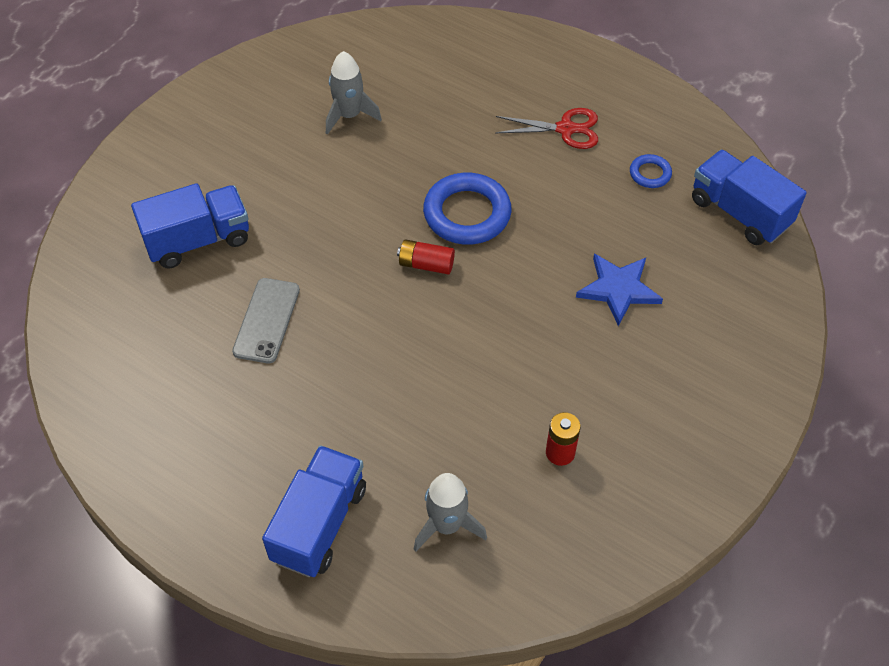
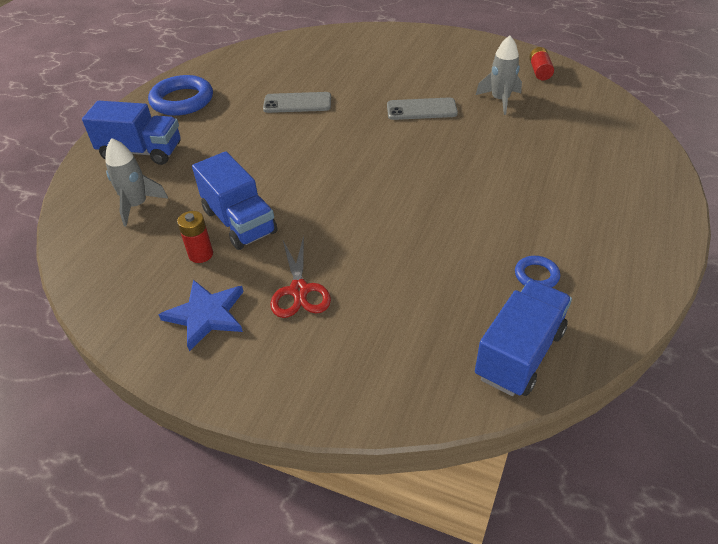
camera: 80 degrees right, 10 degrees down
(198, 240) = (355, 67): blue truck -> blue truck (239, 222)
(339, 192) = (421, 109): none -> grey phone
(426, 264) = (368, 159): red battery -> red battery (539, 71)
(467, 214) = (429, 170): blue ring -> blue ring (182, 100)
(565, 129) = (560, 211): red scissors -> red scissors (299, 290)
(618, 289) = (380, 269): blue star -> blue star (206, 315)

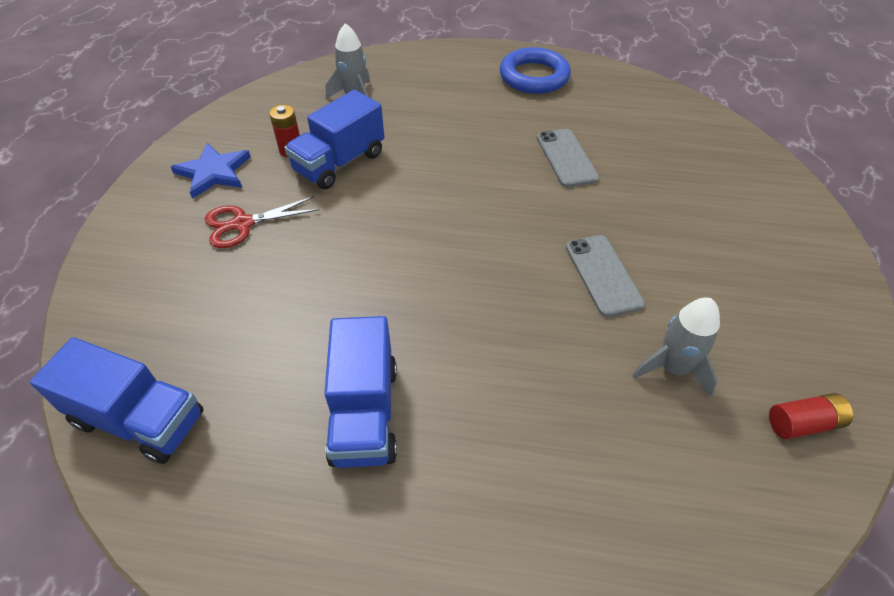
camera: 75 degrees right, 5 degrees up
(141, 152) = (436, 76): blue truck -> blue truck (364, 413)
(536, 275) = (266, 433): blue ring -> none

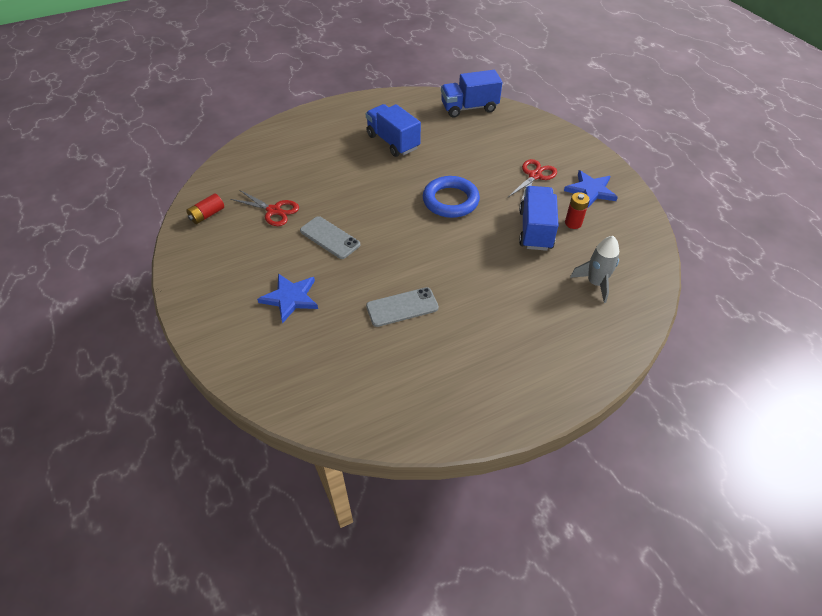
camera: 145 degrees right, 0 degrees up
(534, 76) = (492, 385): blue ring -> blue ring (450, 201)
(566, 158) = (402, 307): grey phone -> grey phone turned 60 degrees counterclockwise
(673, 368) = (274, 211): grey rocket -> red scissors
(694, 221) = (290, 298): none -> blue star

